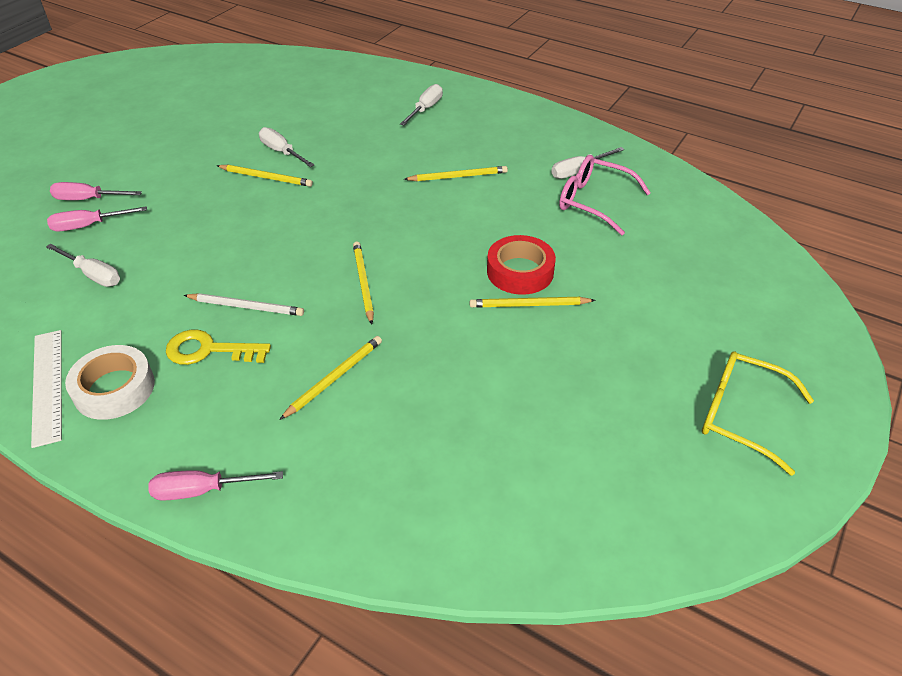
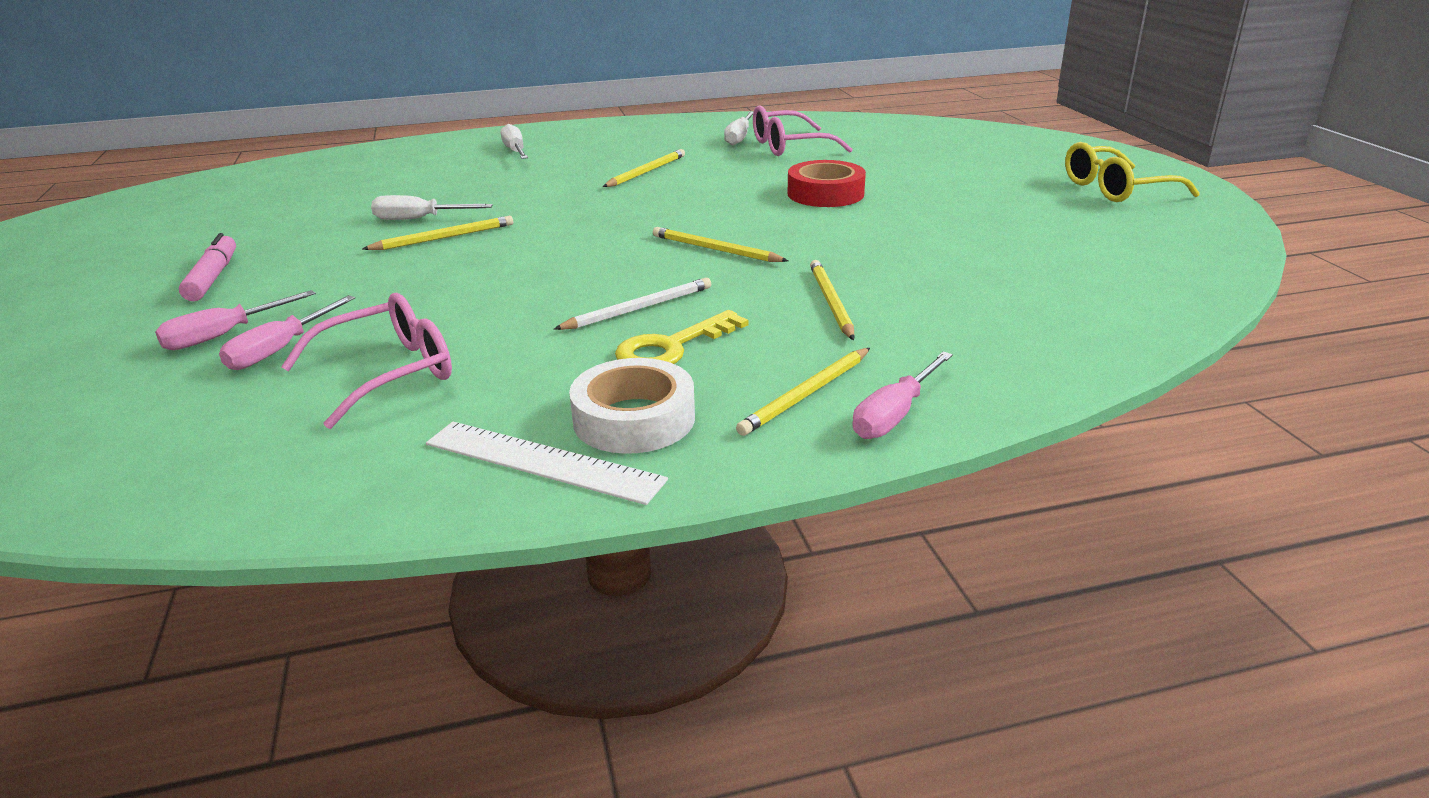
camera: 45 degrees left, 15 degrees down
(93, 274) = (387, 373): white screwdriver -> pink glasses
(143, 149) = (213, 277): none -> pink marker
(529, 305) = (875, 204): yellow pencil -> yellow pencil (807, 394)

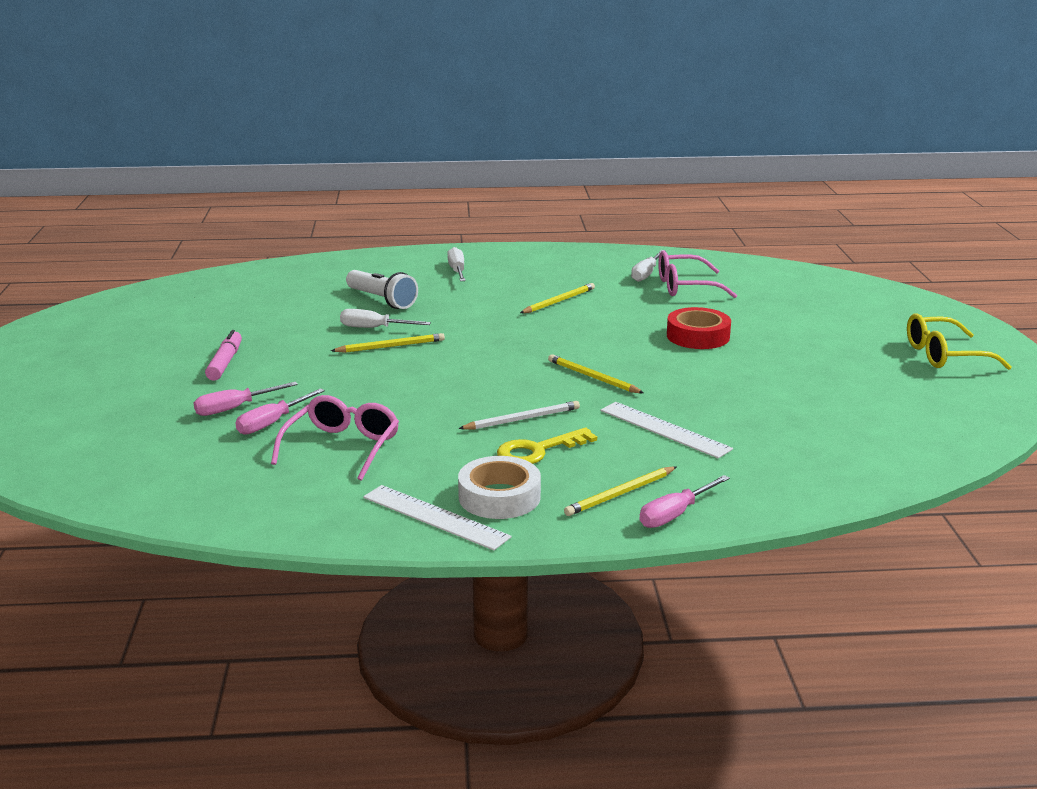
camera: 10 degrees right, 5 degrees down
(387, 373) = (342, 448): pink glasses -> pink glasses turned 45 degrees counterclockwise
(426, 188) = (382, 300): none -> white flashlight
(831, 302) = (664, 429): yellow pencil -> white ruler

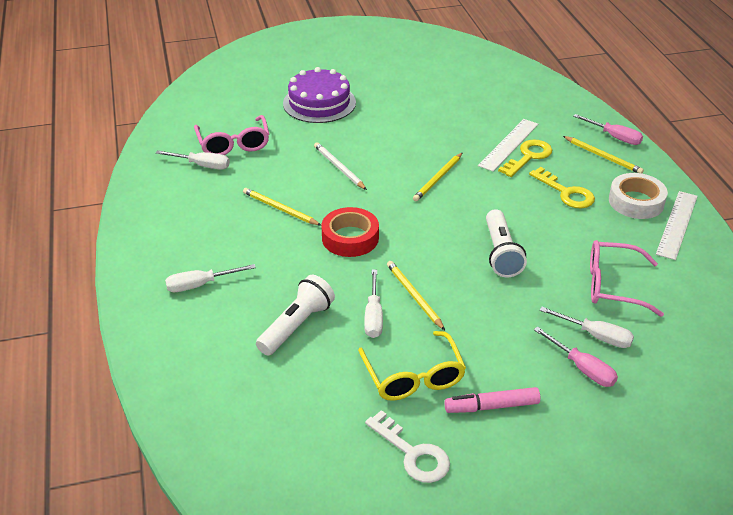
camera: 100 degrees left, 15 degrees up
(204, 329) = (412, 453): none -> white key
(272, 423) = (595, 336): pink screwdriver -> white screwdriver
(434, 394) = (501, 253): none -> white flashlight
(522, 419) = (523, 204): white pencil -> white pencil (339, 168)
(631, 438) = (528, 157): none -> yellow key
(698, 336) = (343, 136): red tape -> red tape (350, 238)
(777, 328) = (319, 103): none -> purple cake
(945, 355) = (350, 45): yellow glasses -> yellow glasses (413, 376)

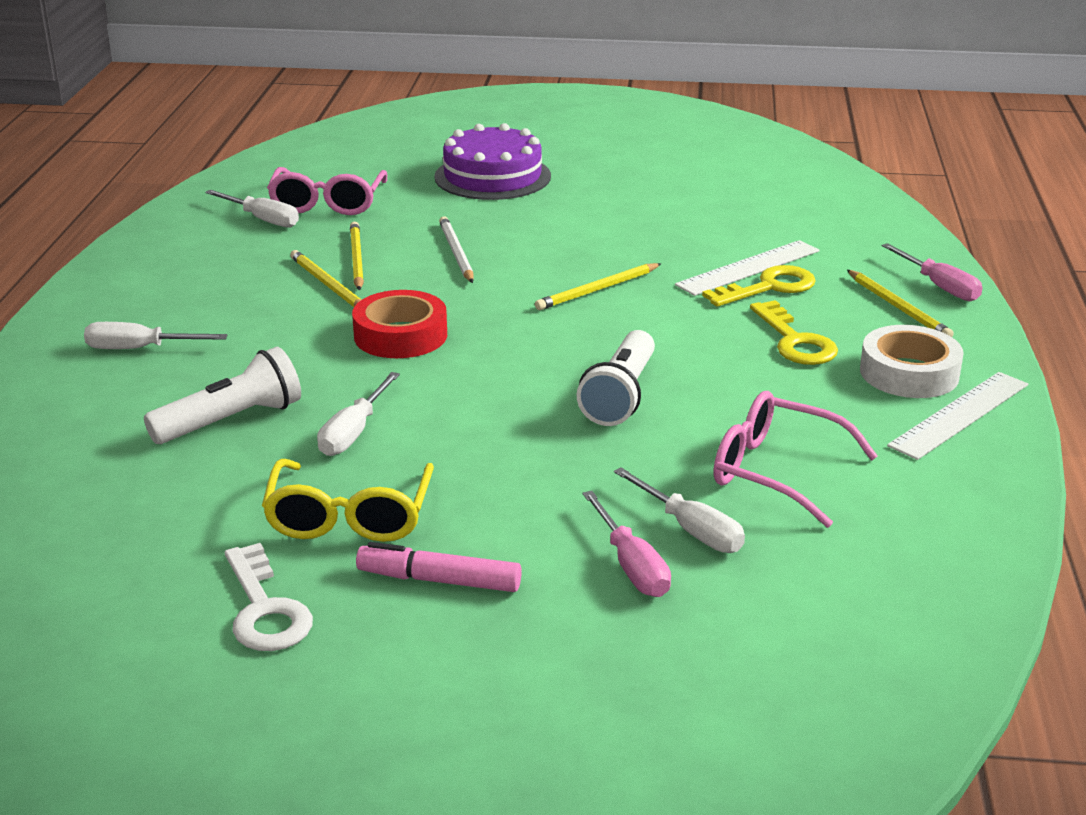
camera: 20 degrees right, 10 degrees down
(414, 296) = (436, 421): yellow pencil -> yellow pencil (356, 259)

